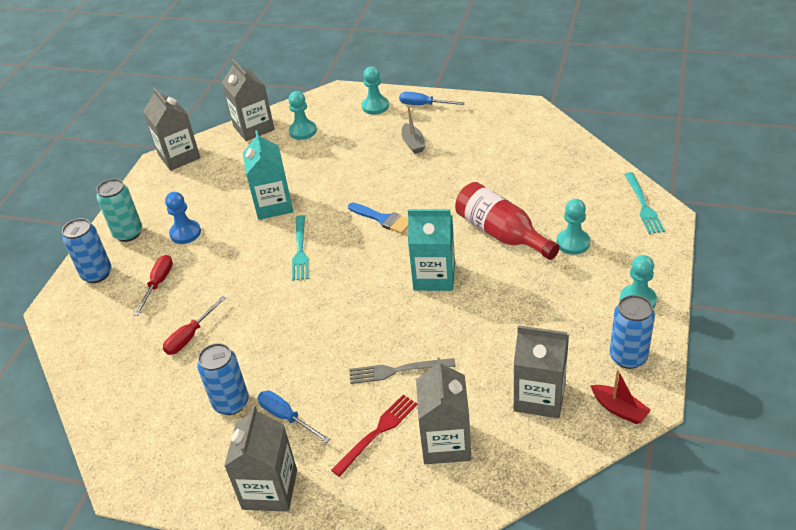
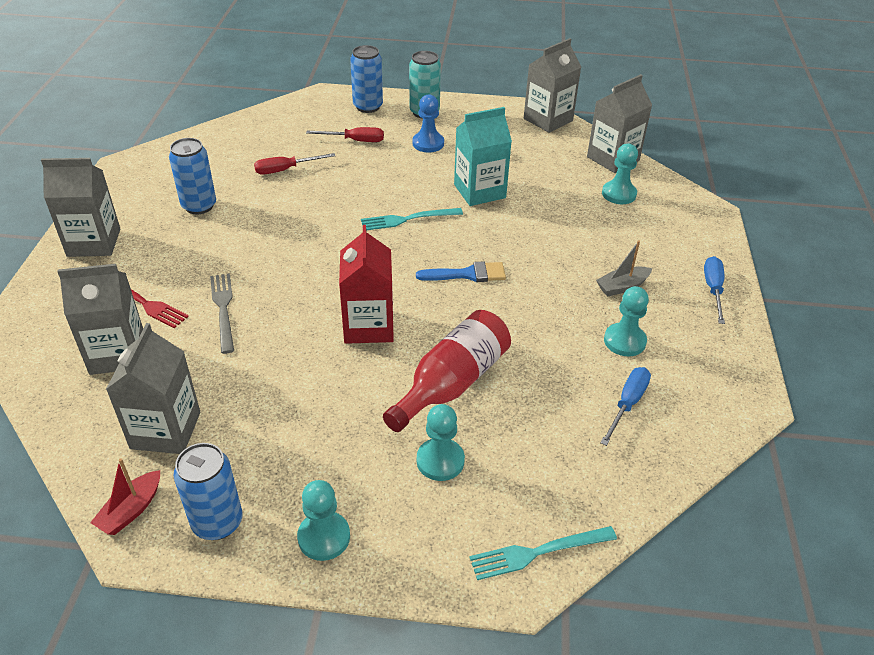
camera: 75 degrees right, 0 degrees up
(190, 336) = (285, 170): red screwdriver -> red screwdriver turned 45 degrees counterclockwise
(286, 417) = (175, 241): blue screwdriver -> blue screwdriver (627, 404)
(375, 106) = (692, 246): turquoise pawn -> turquoise pawn (624, 341)
(382, 219) = (467, 274): blue brush -> blue brush turned 120 degrees counterclockwise
(434, 276) = (368, 326): turquoise carton -> red carton

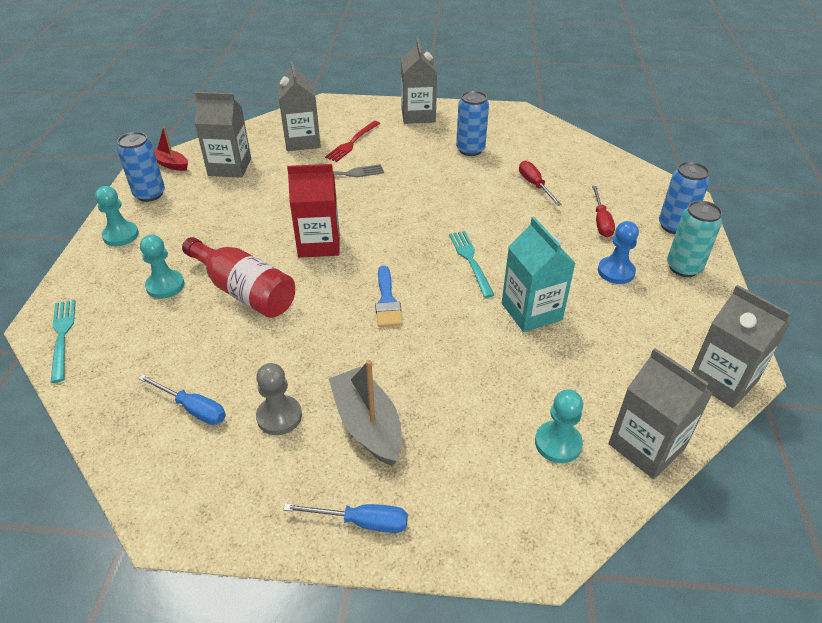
camera: 90 degrees right, 0 degrees up
(622, 287) = (367, 425): grey boat -> grey boat, size x1.67
(624, 341) = (279, 416): turquoise pawn -> grey pawn

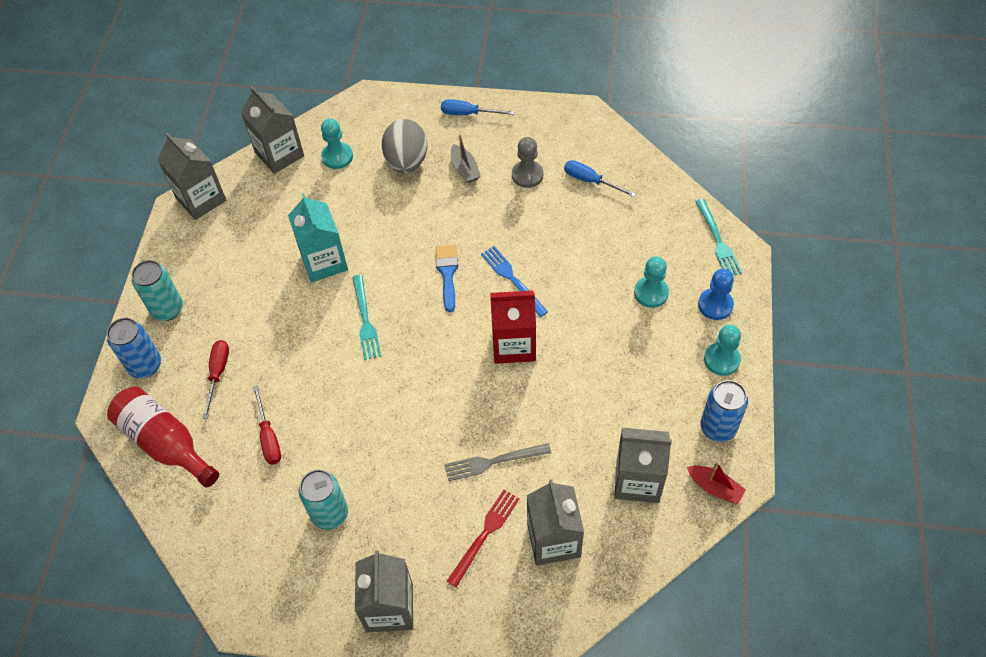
camera: 175 degrees left, 15 degrees up
(244, 291) = (576, 285): red bottle -> red bottle (166, 443)
(314, 297) = (512, 279): none -> blue fork
(367, 425) = (465, 169): grey boat -> grey boat, size x0.60
(453, 436) = (406, 161): none -> grey egg
(470, 150) = (330, 513): blue can -> turquoise can
(616, 272) = (233, 305): blue pawn -> blue pawn (715, 305)

